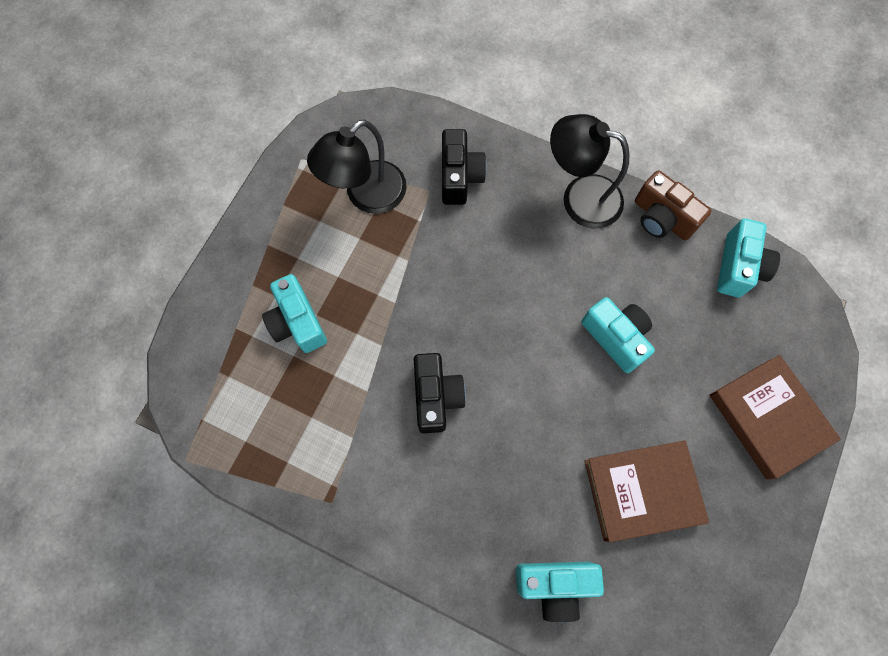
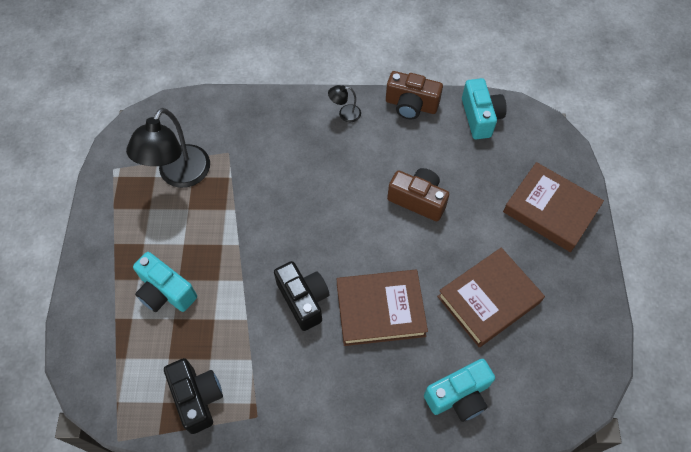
camera: 25 degrees left, 10 degrees down
(459, 177) = (247, 134): black camera -> black camera (197, 397)
(514, 447) = (380, 310): none -> brown book
(579, 197) = (345, 114): black lamp -> black lamp, size x0.45
(616, 337) = (418, 200): turquoise camera -> brown camera

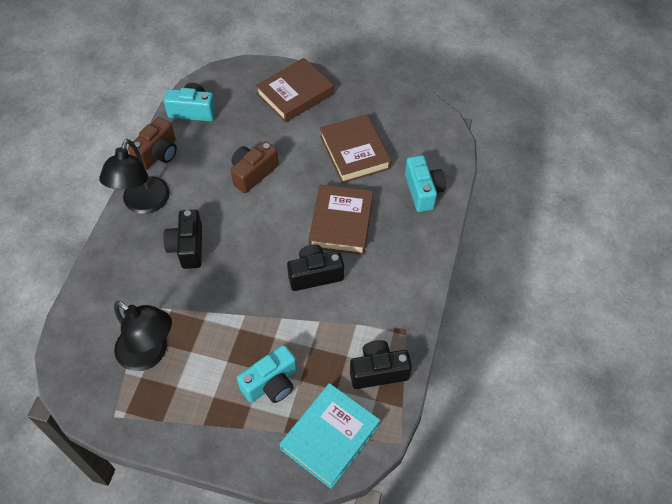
camera: 75 degrees left, 5 degrees down
(115, 365) = (330, 437): none -> turquoise book
(305, 168) = (187, 247): none -> black camera
(345, 114) = (143, 204): black lamp -> black lamp, size x2.22

